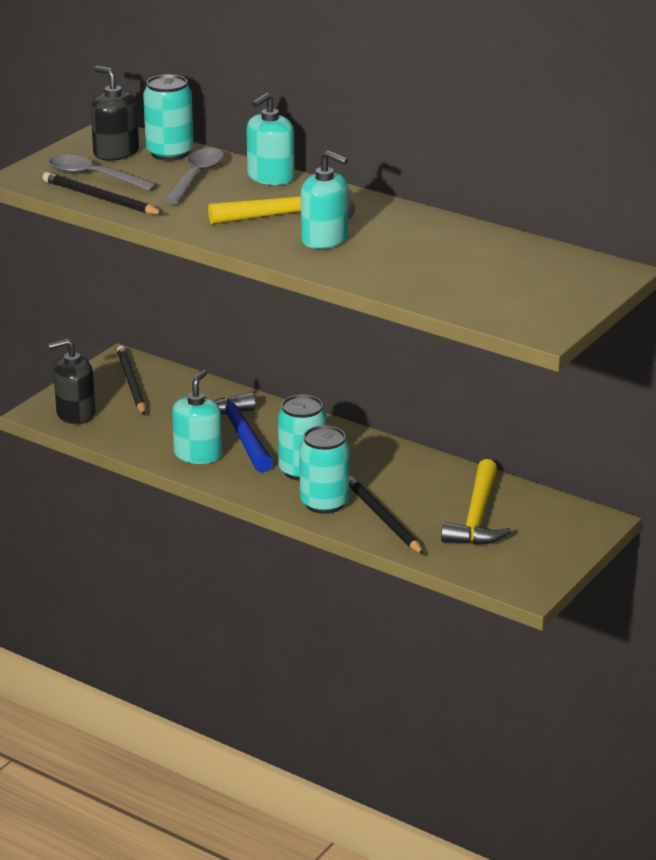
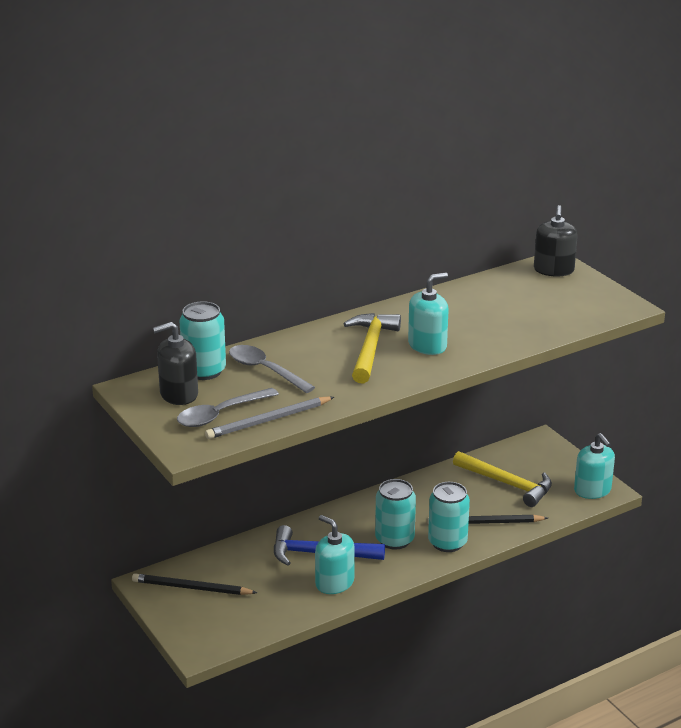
camera: 65 degrees left, 0 degrees up
(75, 414) = (218, 631): black soap dispenser -> black soap dispenser (553, 270)
(100, 198) = (268, 420): black pencil -> grey pencil
(270, 177) = (295, 340): turquoise soap dispenser -> turquoise soap dispenser (592, 490)

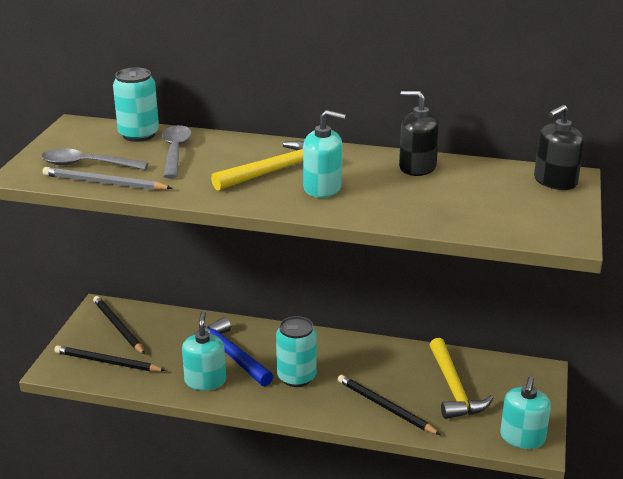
camera: 45 degrees right, 0 degrees up
(179, 394) = (92, 141): black soap dispenser -> black soap dispenser (417, 167)
(233, 618) = (107, 362): none -> black pencil
(447, 542) = (331, 403): turquoise can -> none

